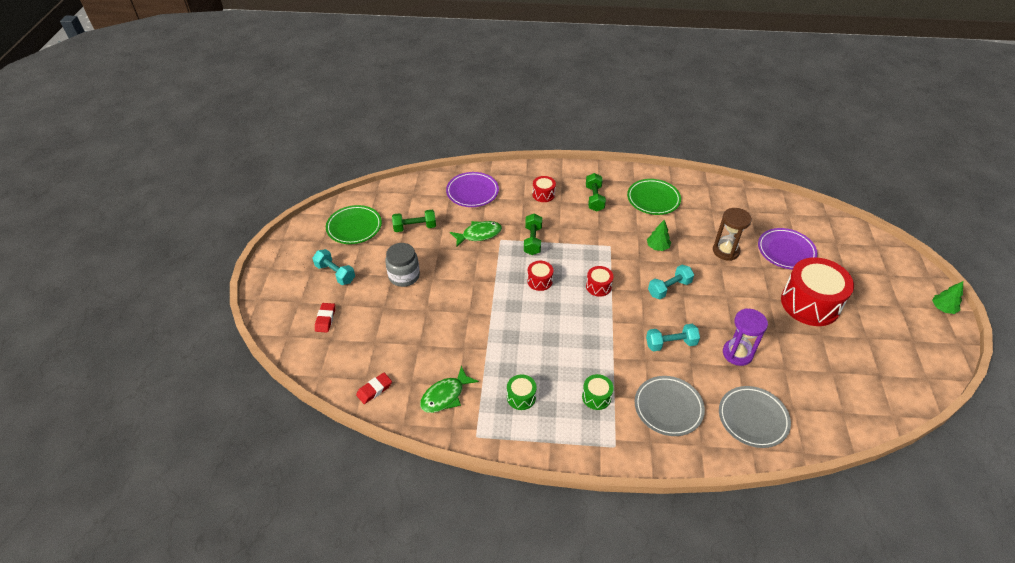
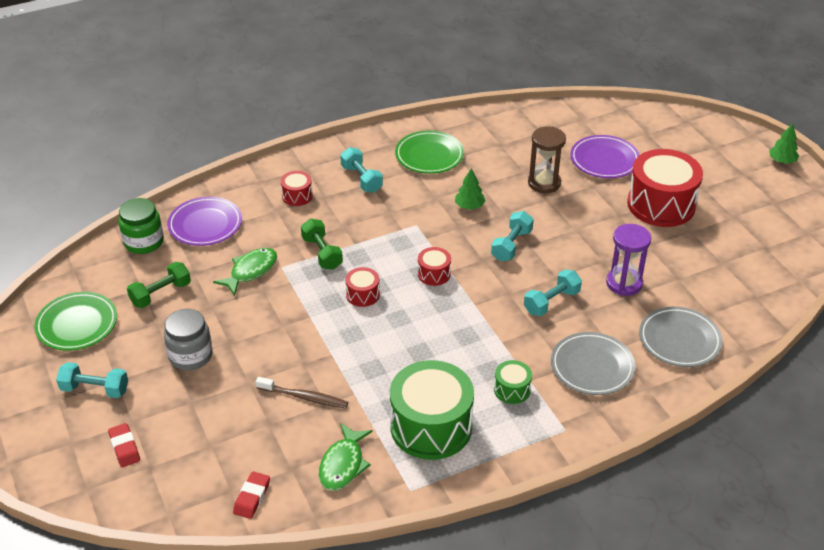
camera: 30 degrees left, 5 degrees down
(428, 189) = (144, 242): none -> green jar
(453, 336) = (304, 397): none -> brown toothbrush
(521, 397) = (431, 427): green drum -> green drum, size x2.18
(594, 198) = (361, 179): green dumbbell -> turquoise dumbbell

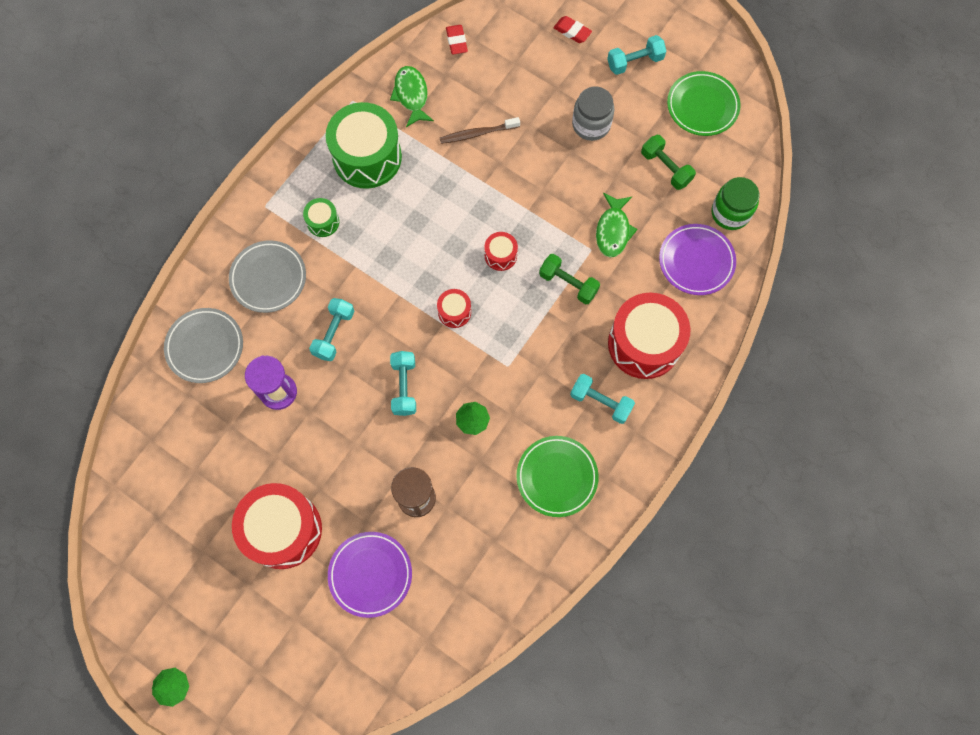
camera: 150 degrees right, 30 degrees up
(161, 294) = (666, 168): green dumbbell -> green dumbbell turned 60 degrees counterclockwise
(297, 196) = (644, 343): red drum -> red drum, size x2.18

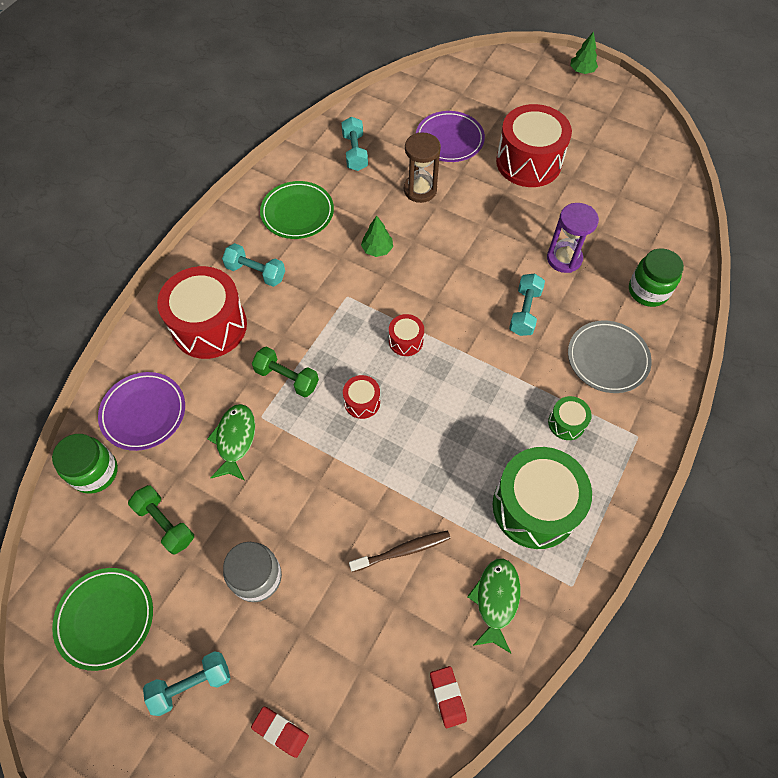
camera: 175 degrees right, 10 degrees down
(205, 347) = (648, 291): grey plate -> green jar
(404, 387) = (445, 271): turquoise dumbbell -> turquoise dumbbell (355, 152)
(411, 95) = (496, 600): green fish -> green fish turned 150 degrees counterclockwise

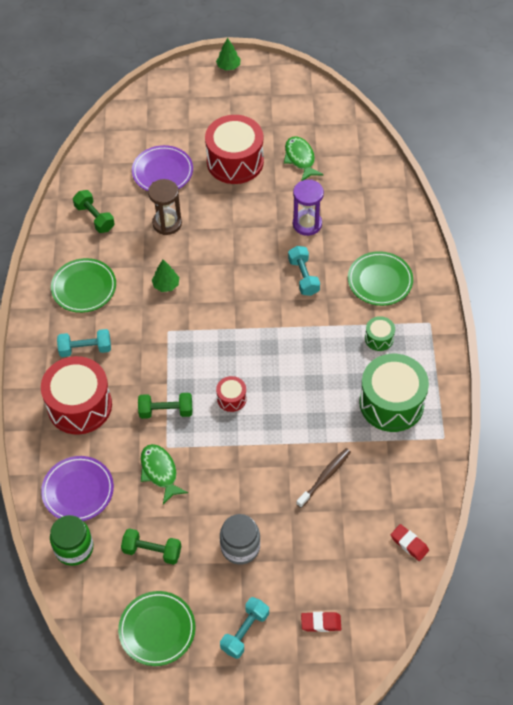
camera: 30 degrees left, 5 degrees down
(355, 152) = (94, 218): turquoise dumbbell -> green dumbbell
(406, 341) = (233, 340): red drum -> none
(496, 600) = (403, 472): green fish -> green fish (300, 159)
(607, 359) = (380, 281): grey plate -> green plate
(648, 291) = (379, 218): green jar -> none

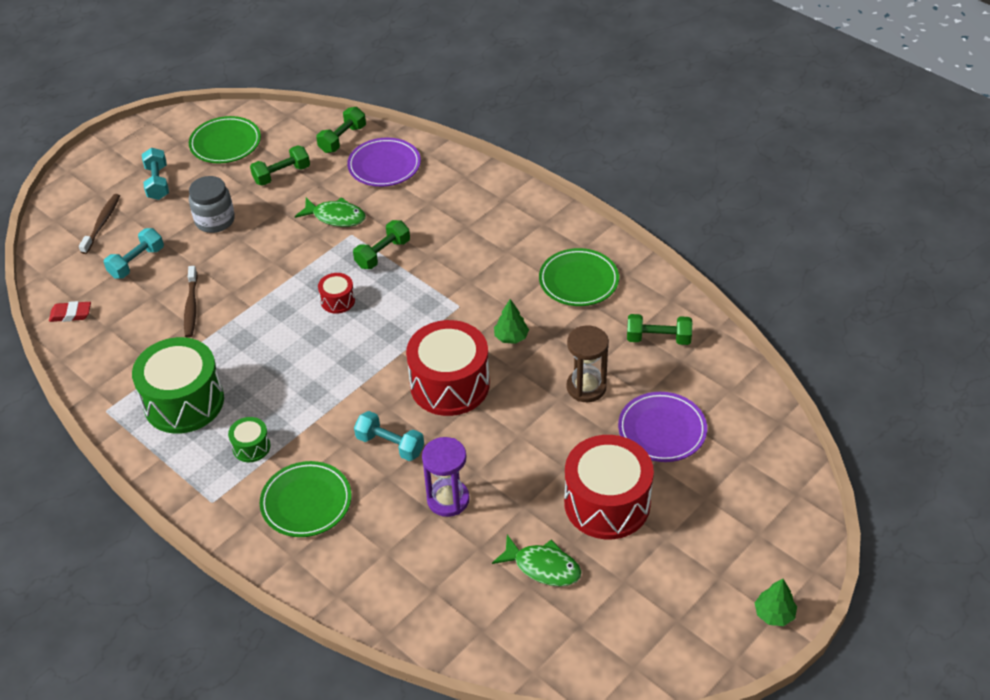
camera: 135 degrees right, 10 degrees down
(74, 548) = (342, 139): green jar -> green dumbbell
(79, 405) = (458, 208): red drum -> red drum (449, 384)
(85, 349) = (509, 243): turquoise dumbbell -> turquoise dumbbell (136, 262)
(321, 623) = (102, 223): red eraser -> brown toothbrush

